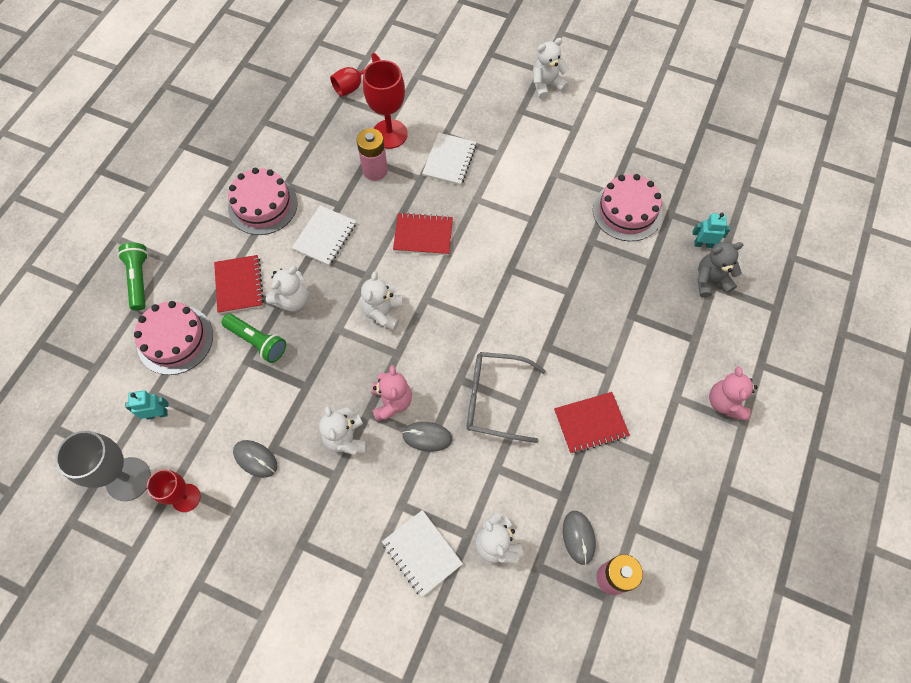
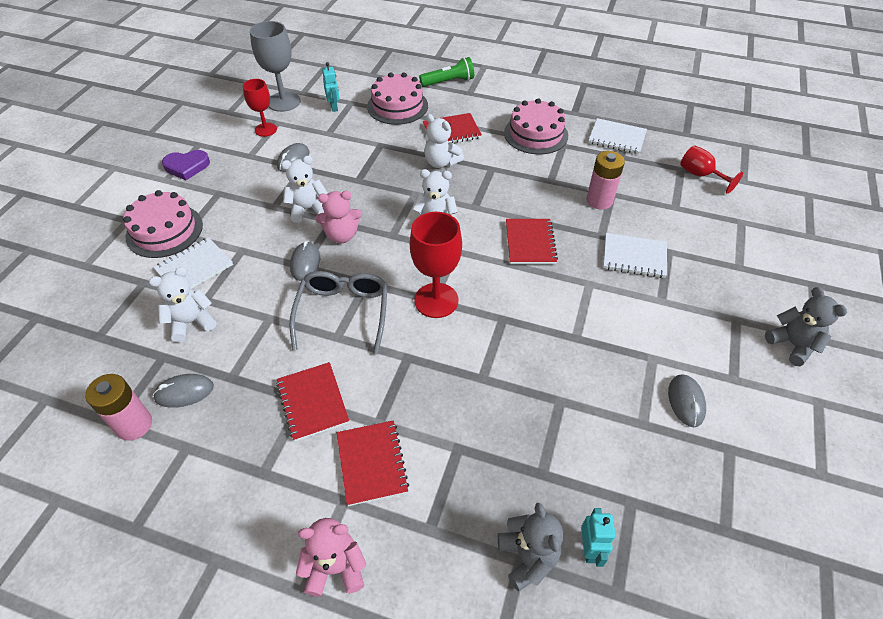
camera: 85 degrees right, 15 degrees down
(242, 592) = (187, 166): none -> purple heart
(257, 342) = (398, 148): green flashlight -> none
(325, 236) = (512, 175): white notebook -> white notebook (617, 138)
(389, 134) = (650, 207): red goblet -> red goblet (436, 300)
(546, 85) = (792, 345): white teddy bear -> grey teddy bear
(593, 162) = (686, 401): none -> grey mouse
(627, 211) = (618, 443): pink cake -> pink cake (164, 230)
(645, 377) = (372, 463): none -> red notebook

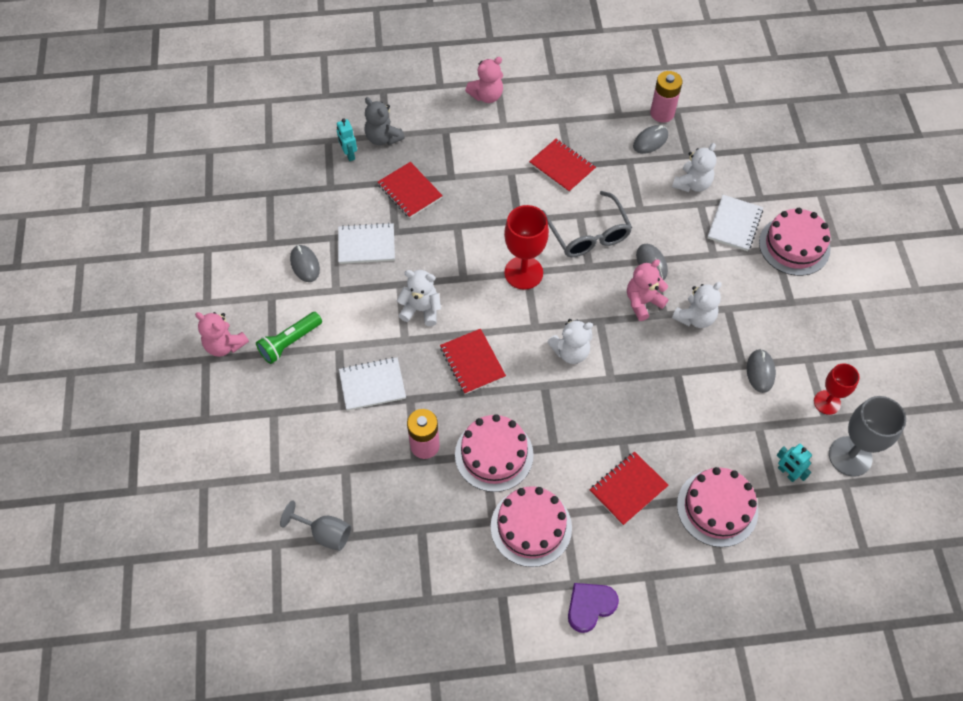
camera: 155 degrees right, 10 degrees up
(187, 166) = (851, 319): purple heart -> purple heart (590, 606)
(372, 463) = (499, 148): red notebook -> red notebook (409, 191)
(441, 162) = (610, 432): white teddy bear -> white teddy bear (421, 309)
(449, 82) = (687, 588): green flashlight -> green flashlight (289, 342)
(543, 178) = (494, 454): none -> pink cake
(617, 138) = (434, 562): white notebook -> white notebook (366, 245)
(701, 175) = (325, 533): red goblet -> grey goblet
(792, 345) = (225, 345): grey teddy bear -> pink teddy bear

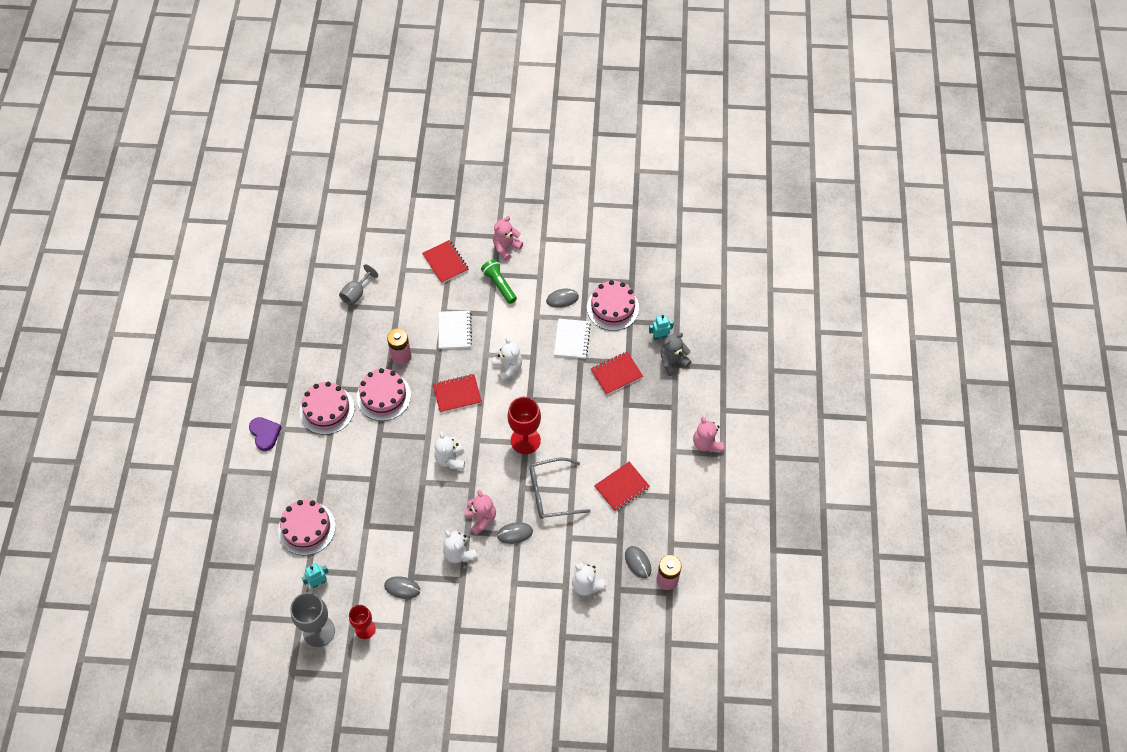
camera: 100 degrees right, 0 degrees up
(421, 309) = (508, 368): white teddy bear -> white teddy bear turned 45 degrees counterclockwise
(628, 489) = (336, 474): red notebook -> red notebook (445, 262)
(734, 224) = (539, 607): white notebook -> none
(794, 245) = (509, 649): pink cake -> pink cake (612, 308)

